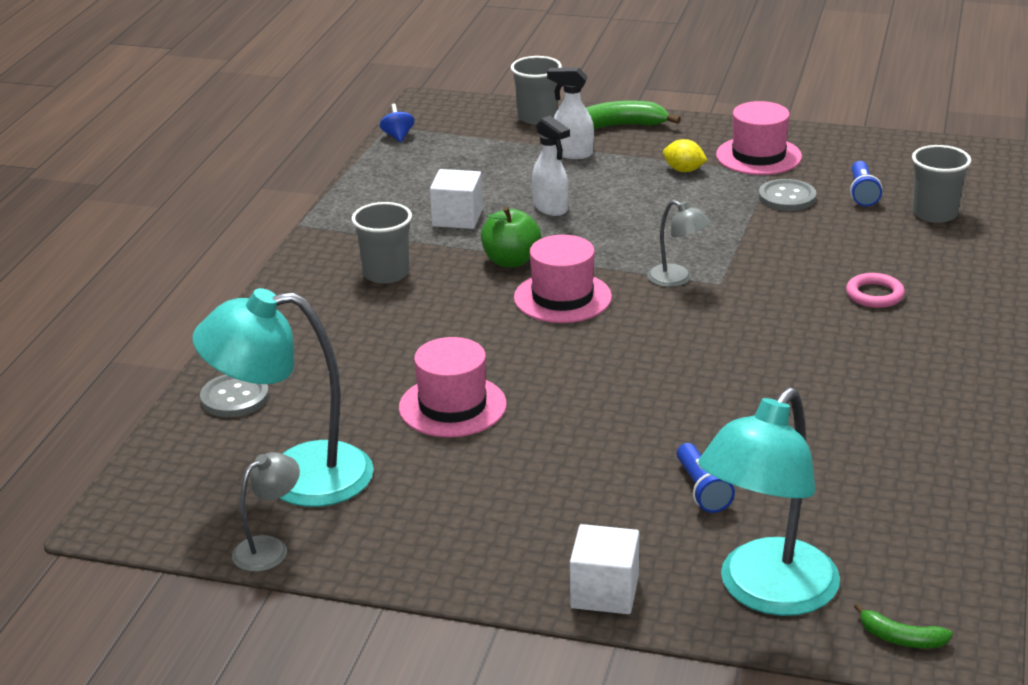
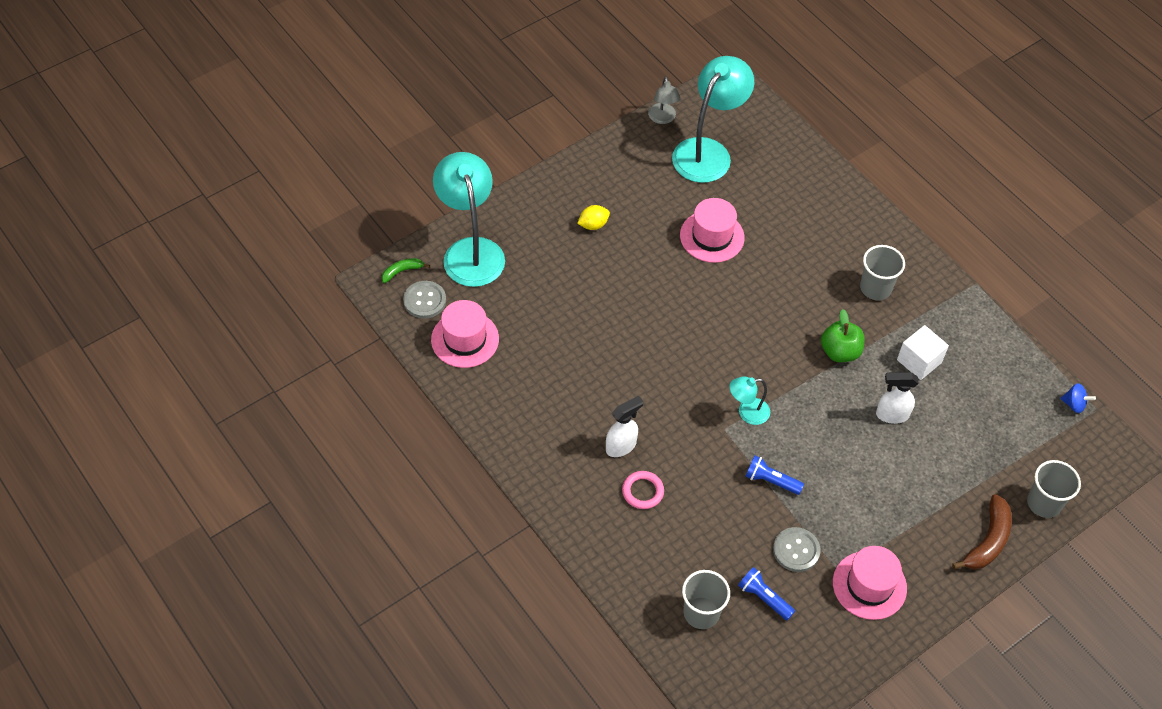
camera: 125 degrees right, 25 degrees up
(235, 397) = (798, 164): grey button -> grey button (424, 300)
(562, 297) = (776, 347): pink hat -> pink hat (465, 339)
(572, 153) = (964, 481): white spray bottle -> white spray bottle (621, 446)
(604, 592) = (526, 202): white cube -> none
(619, 126) = (987, 541): green banana -> brown banana
(677, 279) = (747, 412): grey lamp -> turquoise lamp
(684, 170) = (884, 524): yellow lemon -> yellow lemon (593, 225)
(702, 489) = (555, 281): blue flashlight -> blue flashlight (771, 481)

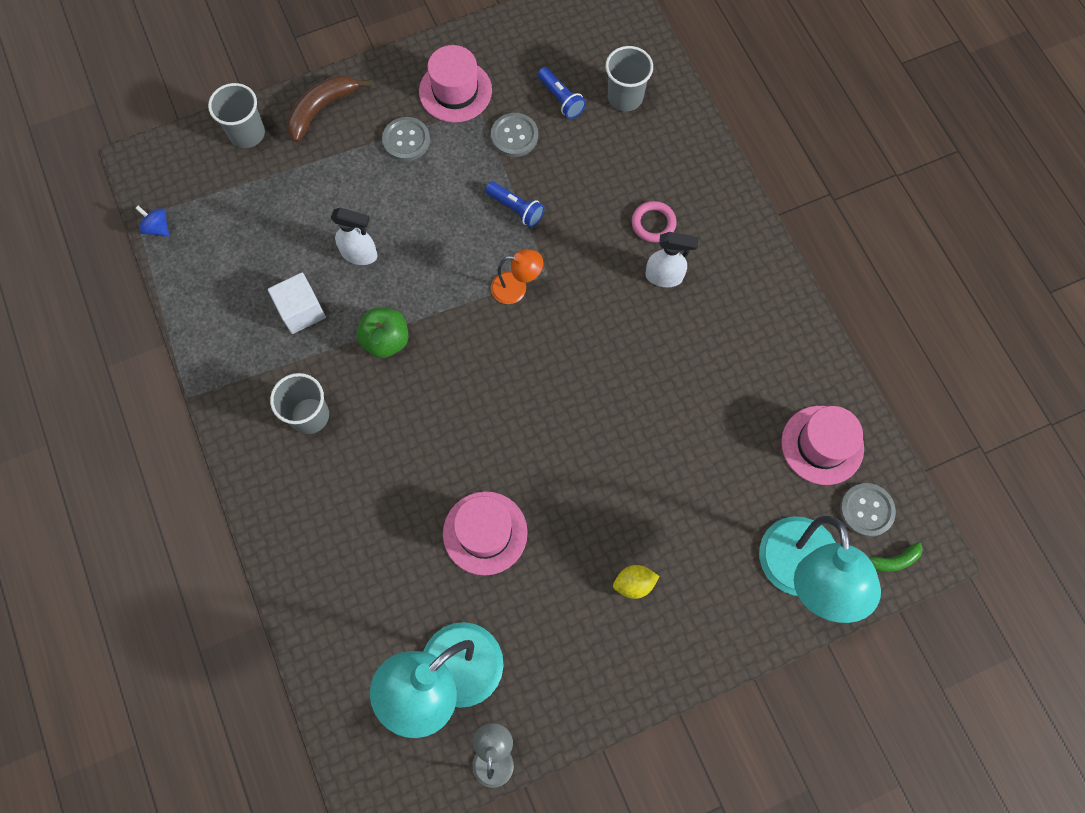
camera: 165 degrees left, 15 degrees up
(621, 446) = (664, 277): white spray bottle -> white spray bottle turned 150 degrees counterclockwise
(747, 412) = (516, 288): turquoise lamp -> orange lamp
(895, 526) = (406, 140): none -> grey button

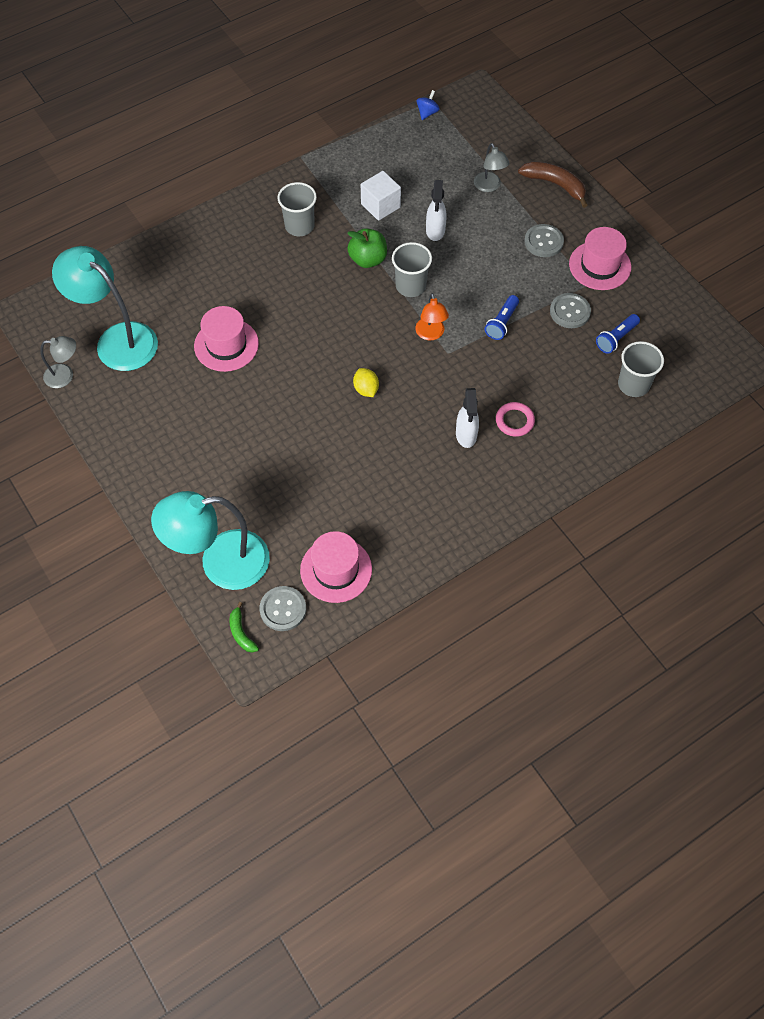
camera: 80 degrees right, 10 degrees down
(247, 133) = (519, 145): grey cup -> grey cup (410, 286)
(304, 180) = (489, 186): none -> grey lamp
(634, 584) = (199, 446): yellow lemon -> yellow lemon (366, 389)

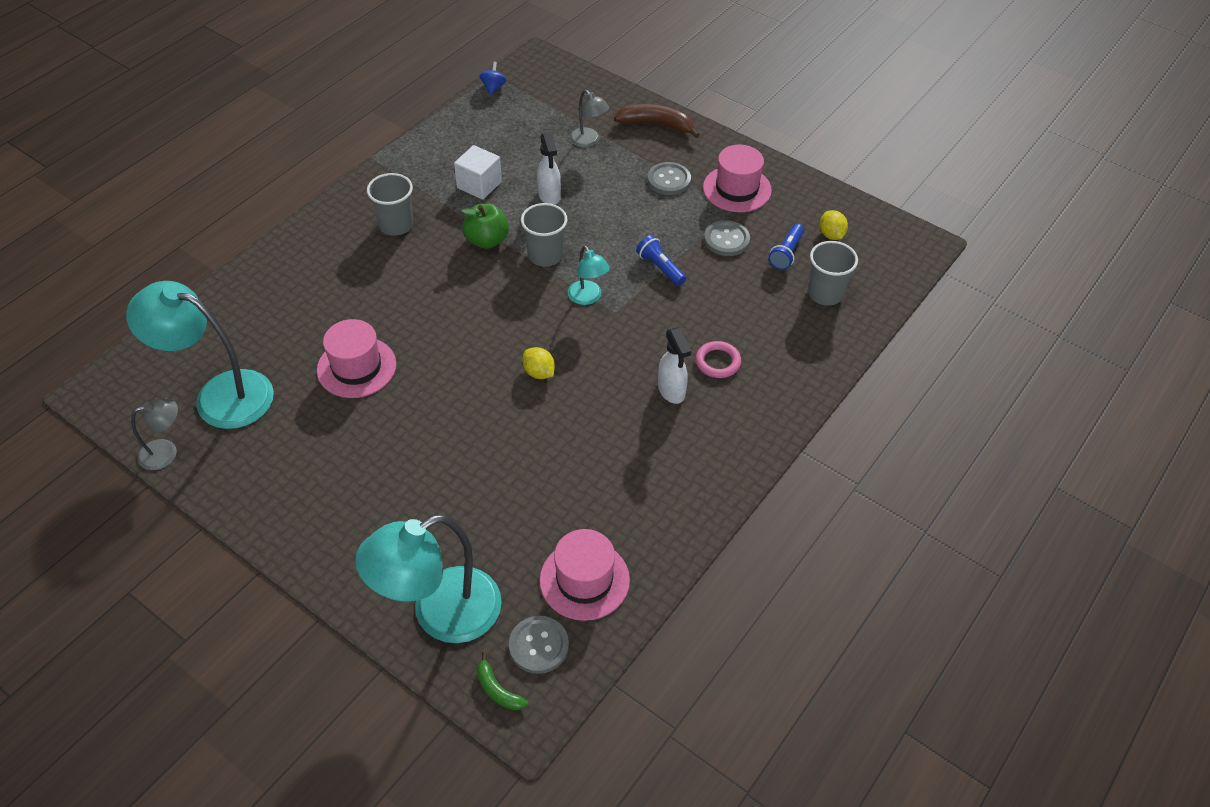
camera: 20 degrees left, 10 degrees down
(431, 334) = (588, 298): orange lamp -> turquoise lamp
(502, 323) = (660, 268): blue flashlight -> blue flashlight turned 135 degrees clockwise
(664, 331) = (831, 235): none -> yellow lemon

